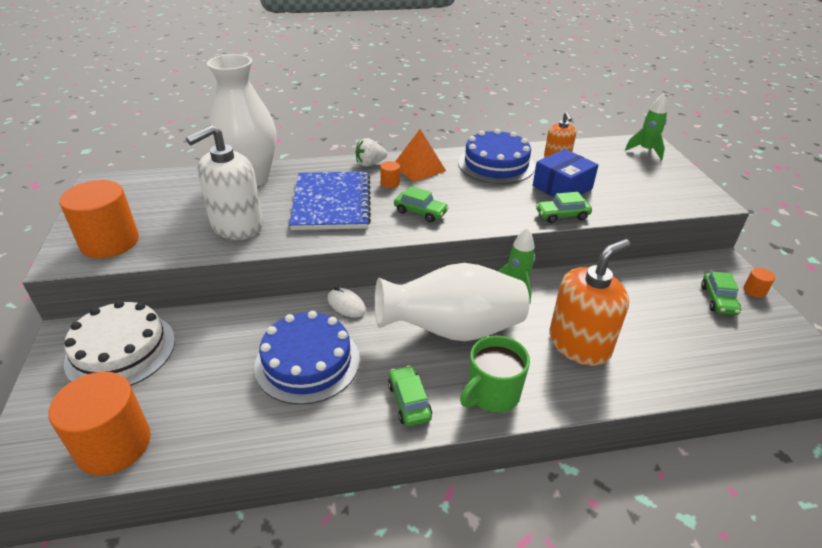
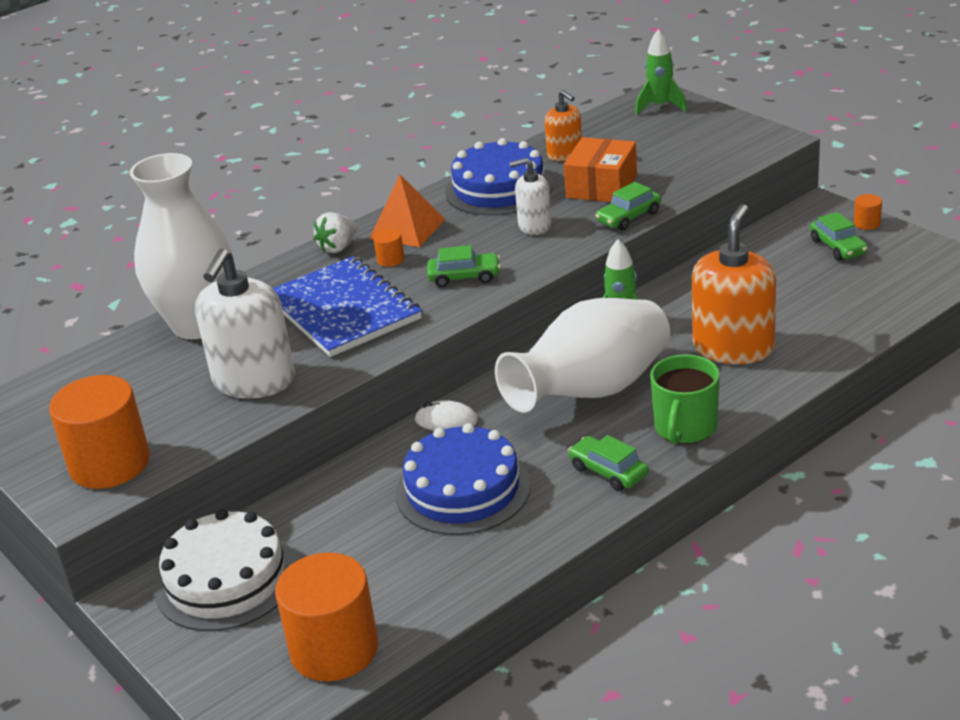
camera: 25 degrees left, 5 degrees down
(495, 196) = (534, 226): none -> white soap dispenser
(562, 187) = (601, 186): blue box -> orange box

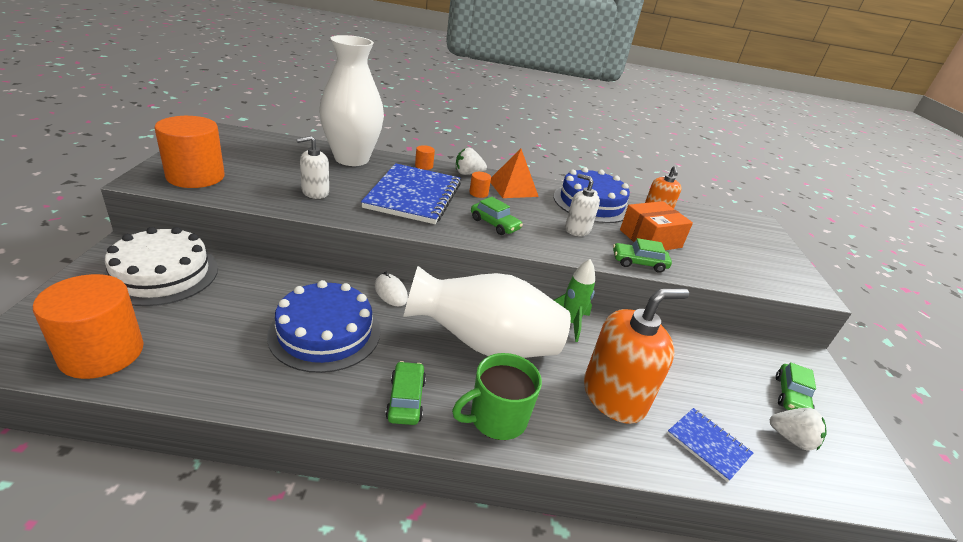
camera: 35 degrees right, 0 degrees up
(254, 381) = (315, 192): white soap dispenser -> white soap dispenser, size x0.55
(660, 106) = (754, 228): green rocket -> none
(830, 326) = (708, 445): none -> blue notebook
(867, 223) = (837, 398): orange cylinder -> orange cylinder (424, 166)
(871, 278) = (791, 439): none -> white strawberry

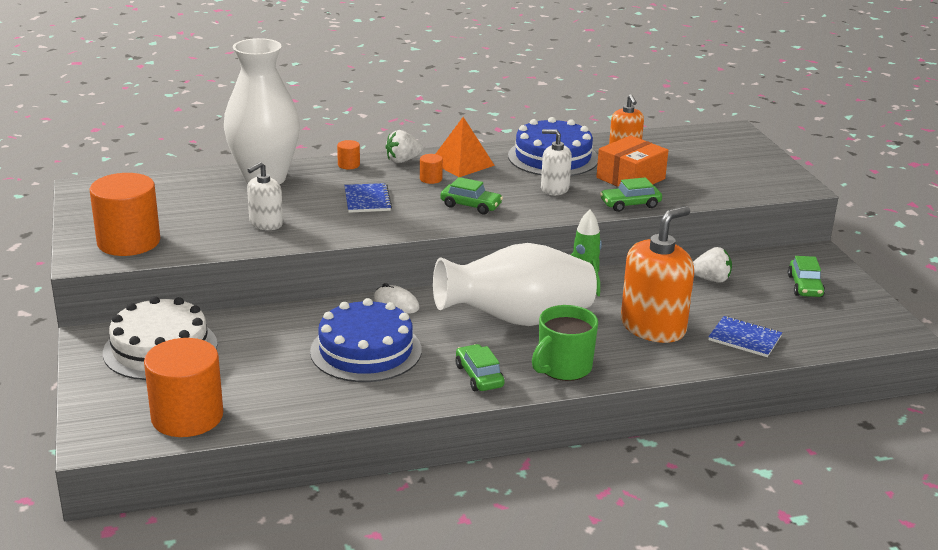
camera: 15 degrees left, 5 degrees down
(413, 195) = (367, 200): blue notebook -> blue notebook, size x0.50
(791, 439) = (811, 316): white strawberry -> white strawberry (711, 279)

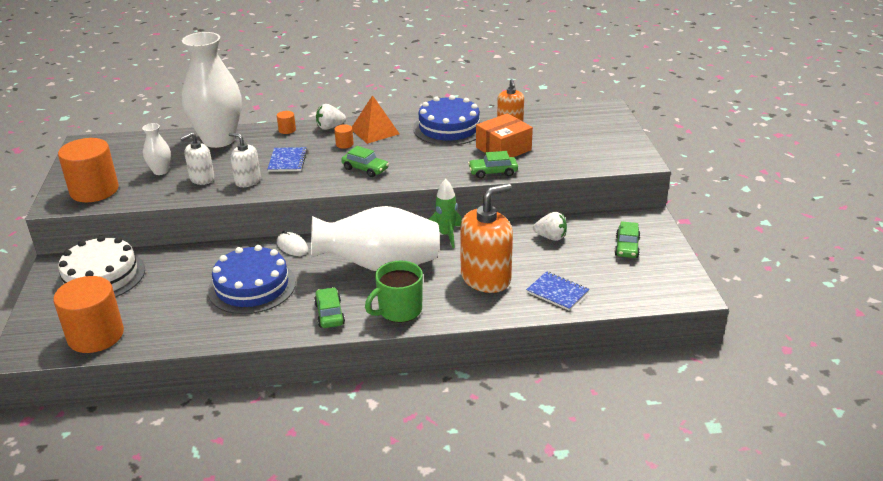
camera: 10 degrees right, 5 degrees up
(206, 217) = (160, 171): none -> white vase
(554, 189) = (438, 156): white soap dispenser -> white soap dispenser (247, 181)

